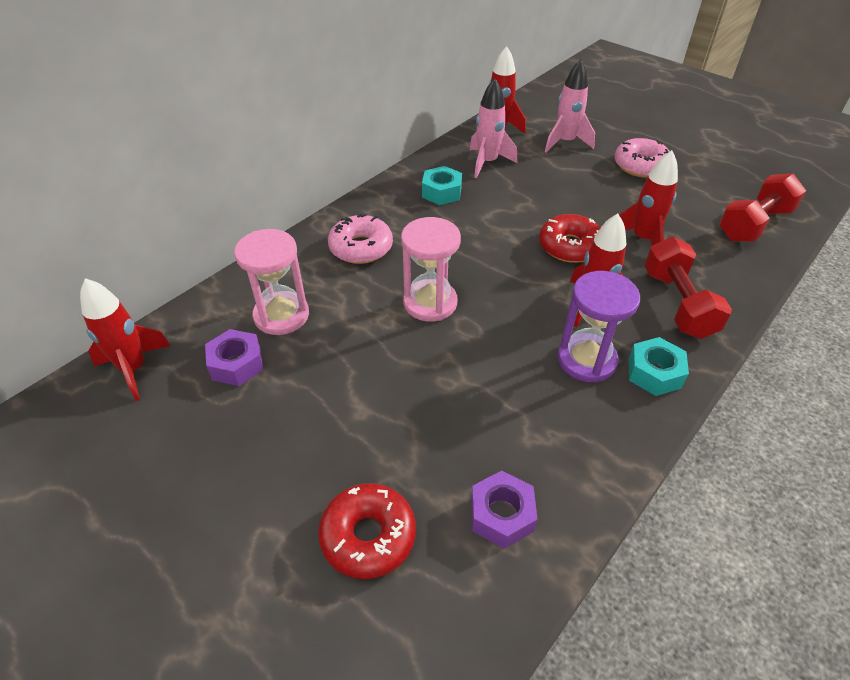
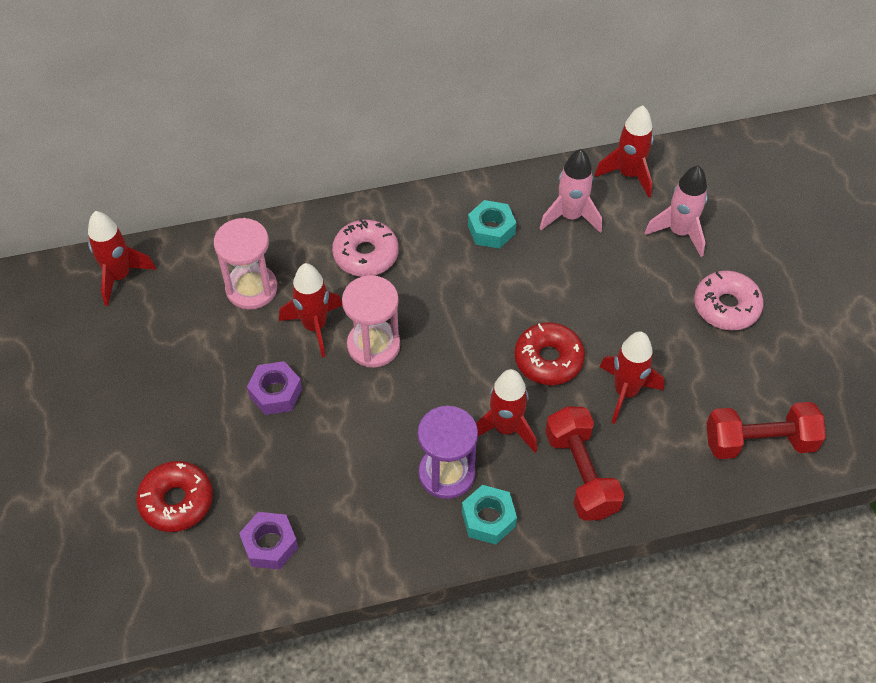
camera: 35 degrees right, 10 degrees up
(236, 364) = (189, 314): purple nut -> purple nut (275, 393)
(366, 315) = (314, 326): none -> red rocket
(677, 303) = (581, 474): red dumbbell -> red dumbbell turned 45 degrees counterclockwise

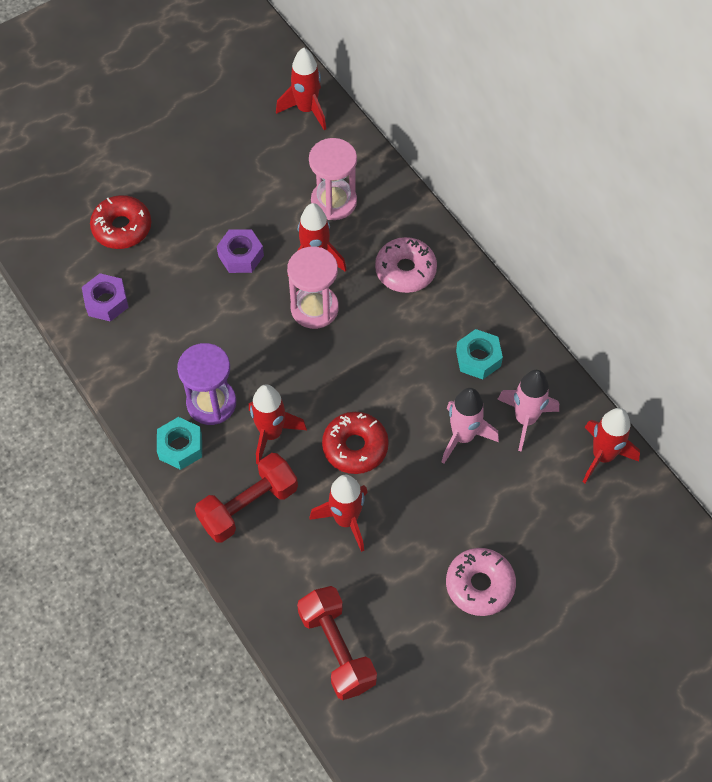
camera: 70 degrees right, 5 degrees up
(679, 232) = (551, 521): pink rocket -> pink rocket (463, 437)

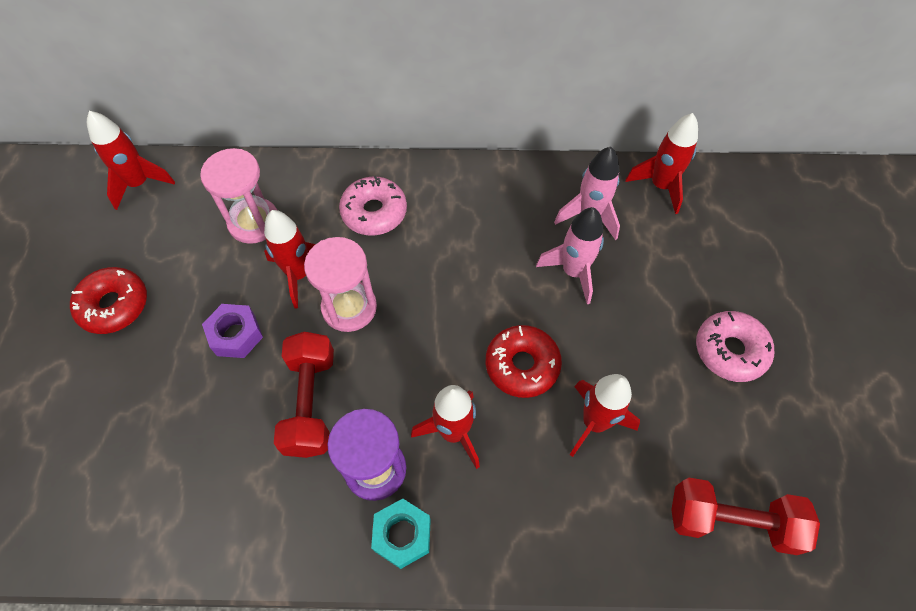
camera: 55 degrees left, 0 degrees up
(106, 302) = (166, 503): purple nut -> none
(122, 228) = (95, 428): red donut -> red donut (114, 305)
(248, 506) = (519, 507): red dumbbell -> red dumbbell (310, 402)
(478, 358) = (505, 213): turquoise nut -> none

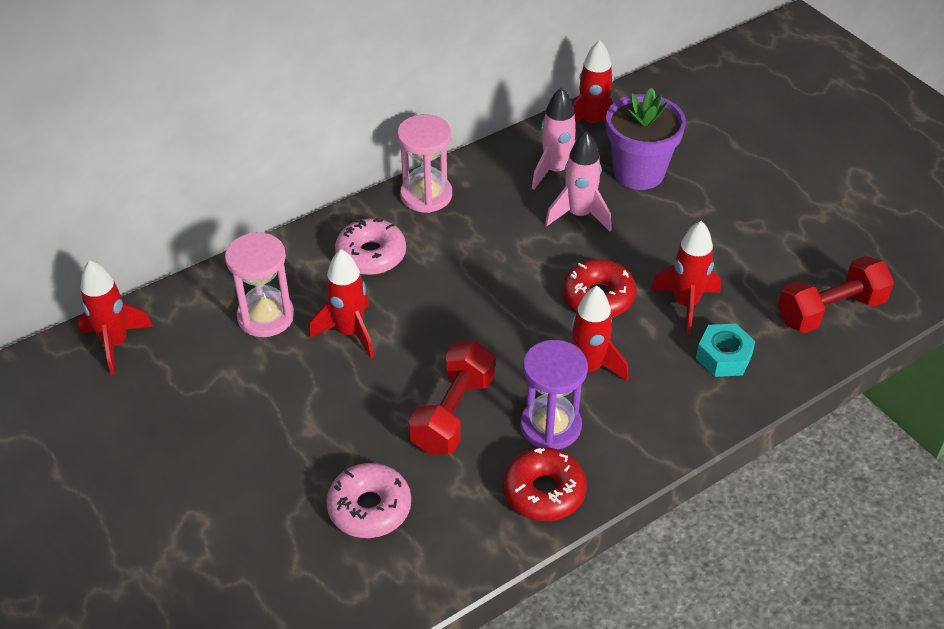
camera: 35 degrees left, 15 degrees down
(114, 305) = (195, 445): red donut -> red donut (544, 492)
(236, 335) = (337, 404): purple nut -> none
(310, 402) = (453, 413): red dumbbell -> red dumbbell turned 60 degrees clockwise
(349, 307) = (419, 332): pink hourglass -> pink hourglass (426, 195)
(402, 535) = (612, 454): turquoise nut -> turquoise nut (723, 357)
(662, 259) = (639, 172): none -> purple flower pot
(730, 350) = (739, 208): pink donut -> pink donut (369, 508)

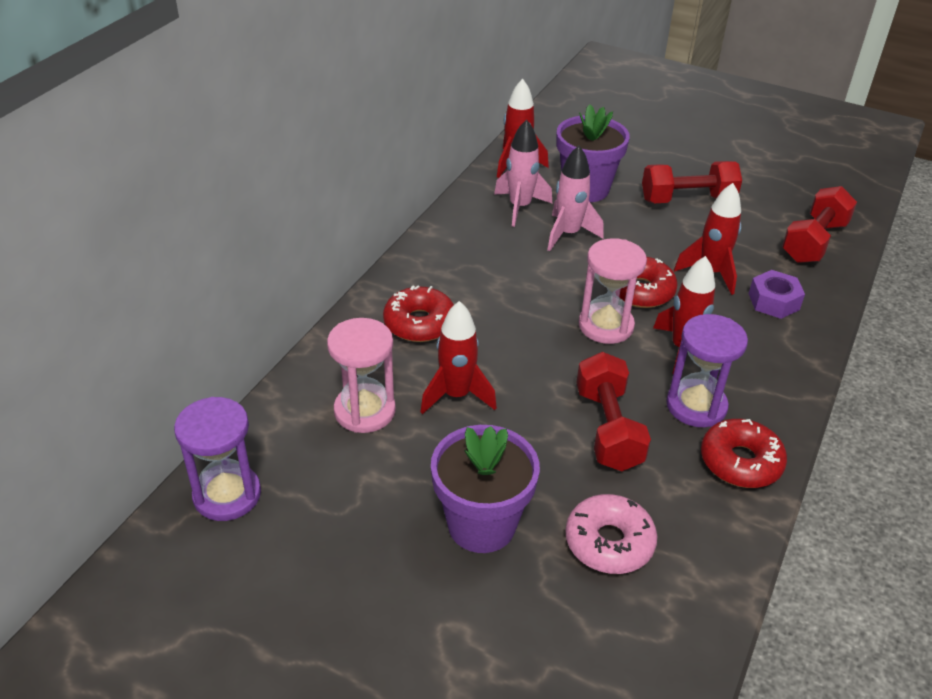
camera: 30 degrees left, 5 degrees down
(115, 343) = (227, 495): red rocket -> purple hourglass
(281, 449) = (481, 525): none -> purple flower pot
(371, 255) = (419, 323): pink donut -> red donut
(426, 195) = (426, 259): pink hourglass -> pink hourglass (606, 326)
(723, 357) = (773, 301): turquoise nut -> purple nut
(735, 218) = (687, 199): none -> red dumbbell

